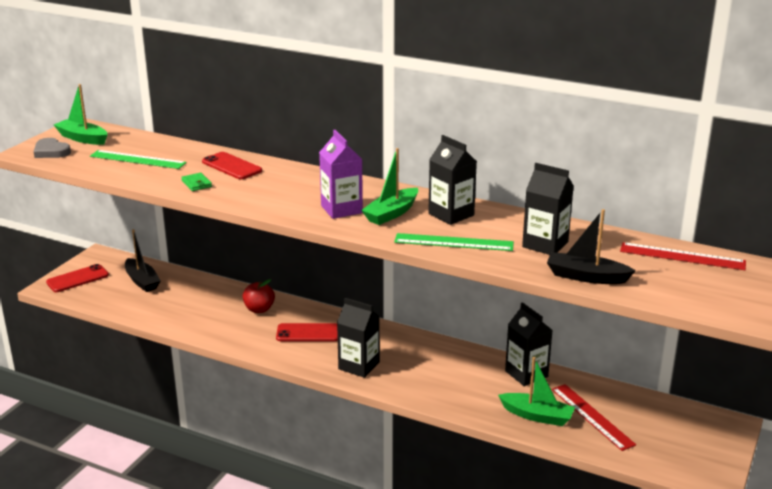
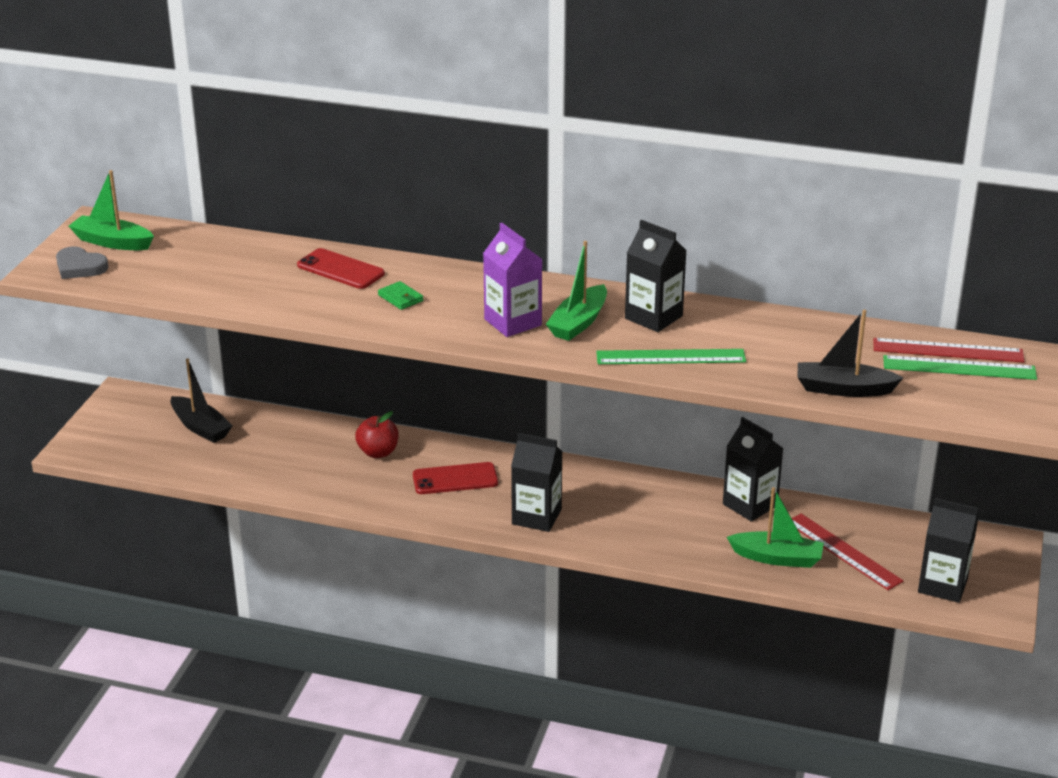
camera: 10 degrees left, 5 degrees up
(77, 279) = (108, 433): red phone -> none
(137, 159) = (207, 270): green ruler -> green ruler (959, 368)
(196, 184) = (306, 301): green wallet -> green wallet (400, 298)
(545, 244) = (782, 349): black carton -> black carton (942, 585)

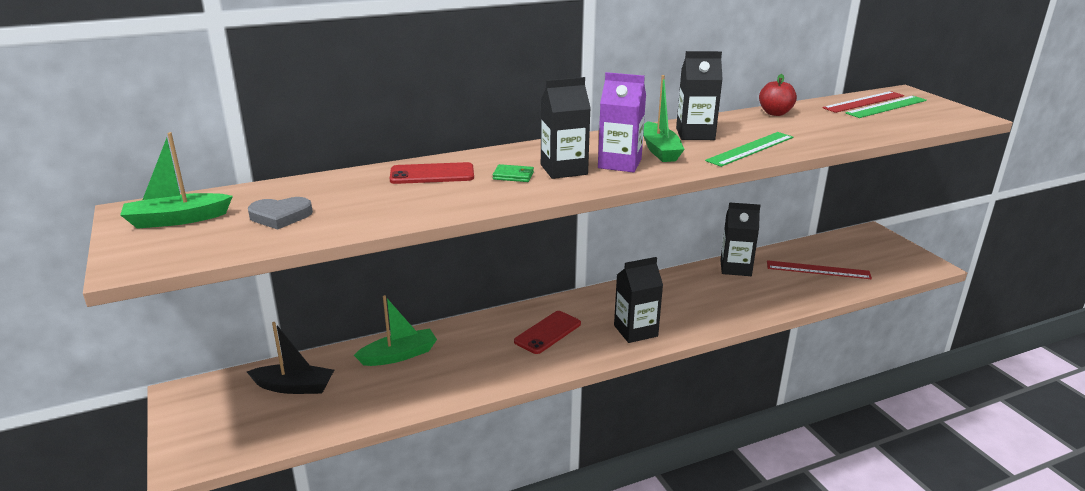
camera: 40 degrees left, 5 degrees down
(80, 267) = (170, 248): grey heart -> grey heart (280, 216)
(378, 452) = (467, 340): red apple -> red apple (775, 113)
(777, 558) = (796, 289): green boat -> green boat (399, 355)
(843, 389) = (866, 132): black boat -> none
(942, 585) = (887, 265): black carton -> black carton (564, 169)

